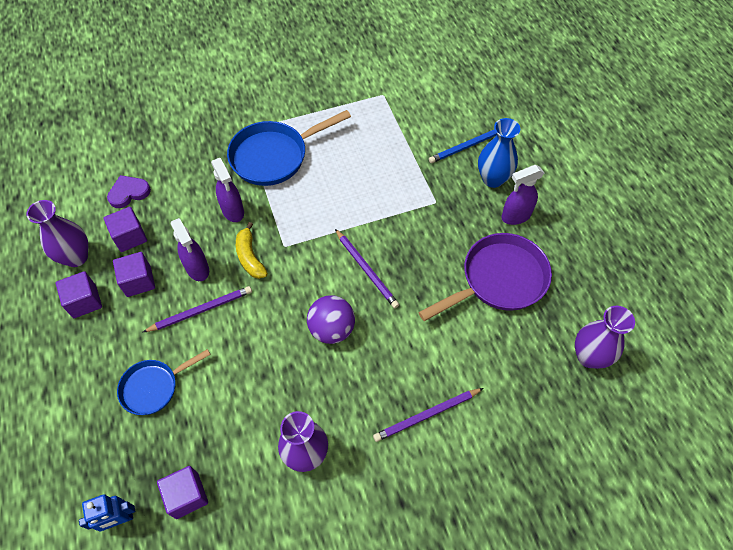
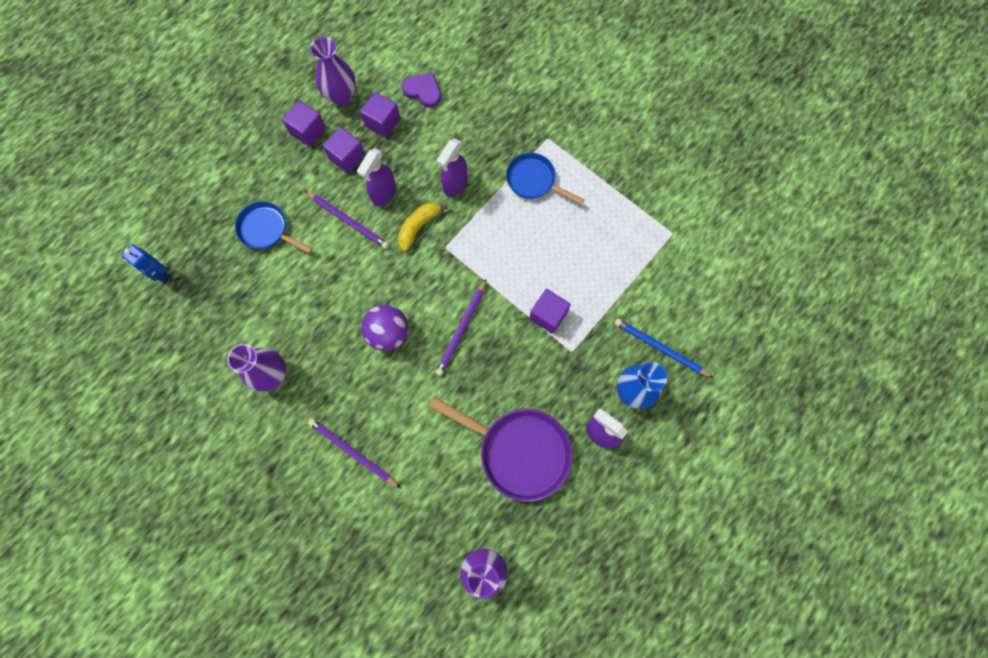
camera: 60 degrees right, 15 degrees up
(187, 495) = (199, 308): purple cube -> purple cube (548, 315)
(274, 156) = (534, 180): blue pan -> blue pan, size x0.61

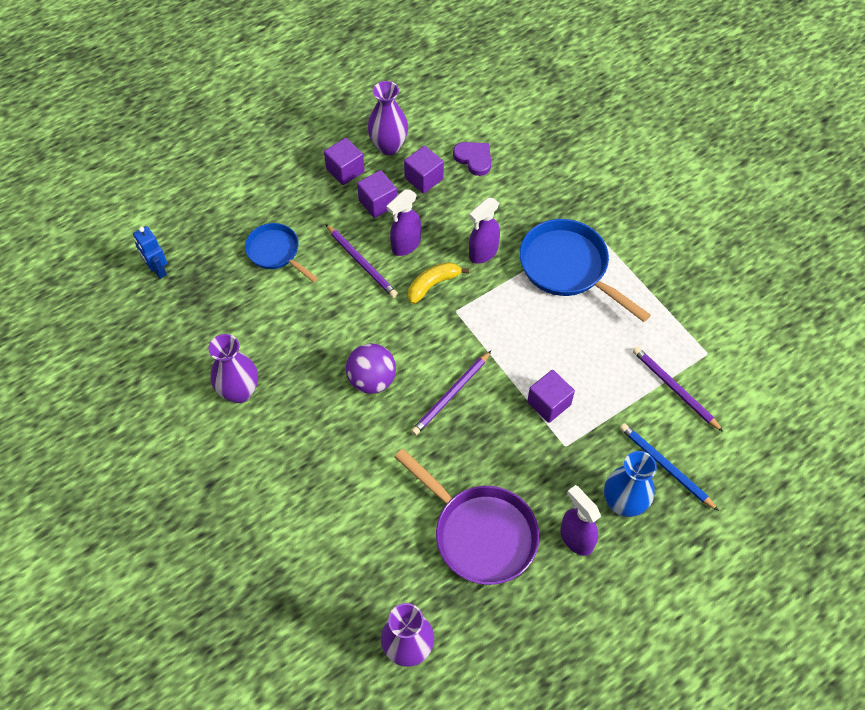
camera: 15 degrees right, 15 degrees down
(353, 452) = (300, 489): purple pencil -> purple pencil (675, 389)
(534, 180) = (568, 268): blue pan -> blue pan, size x1.65

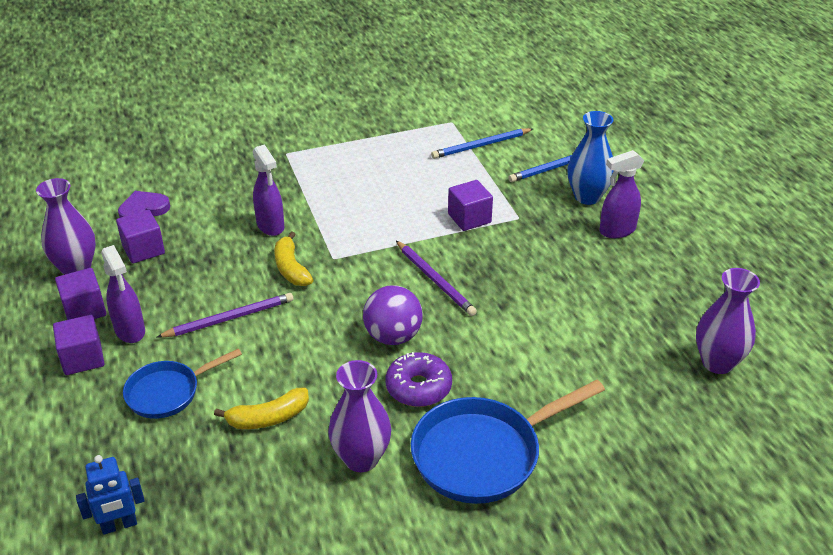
camera: 75 degrees left, 20 degrees down
(265, 321) = (268, 418): none -> yellow banana
(319, 412) = (418, 387): none -> purple donut
(378, 203) = (152, 291): purple cube -> purple cube (83, 358)
(405, 245) = (226, 279): purple spray bottle -> purple spray bottle (130, 331)
(480, 533) = (600, 289): purple pan -> none
(568, 268) = (321, 176): blue pan -> blue pan (483, 454)
(675, 389) = (481, 145): purple pencil -> blue pencil

